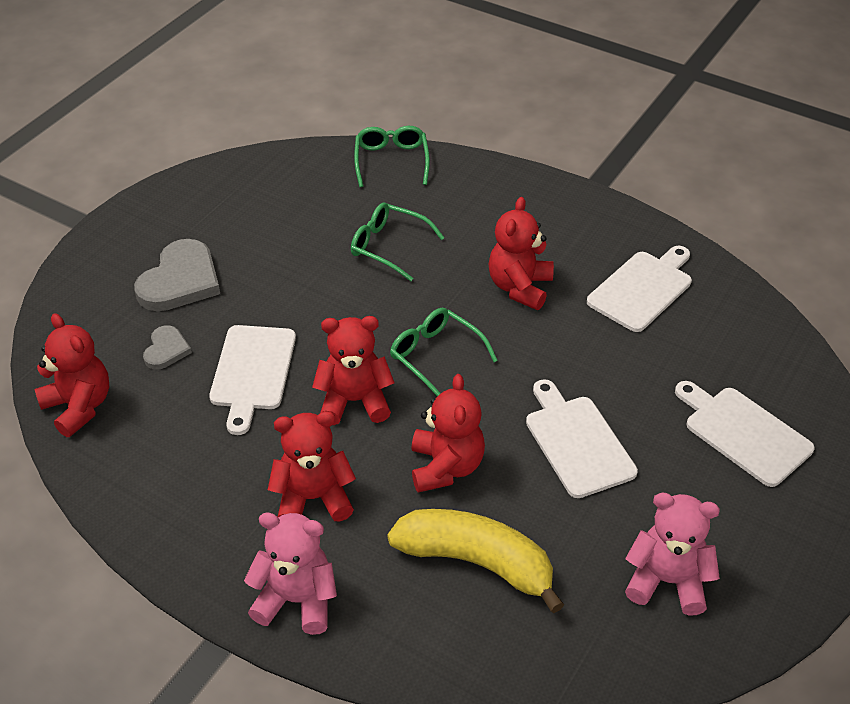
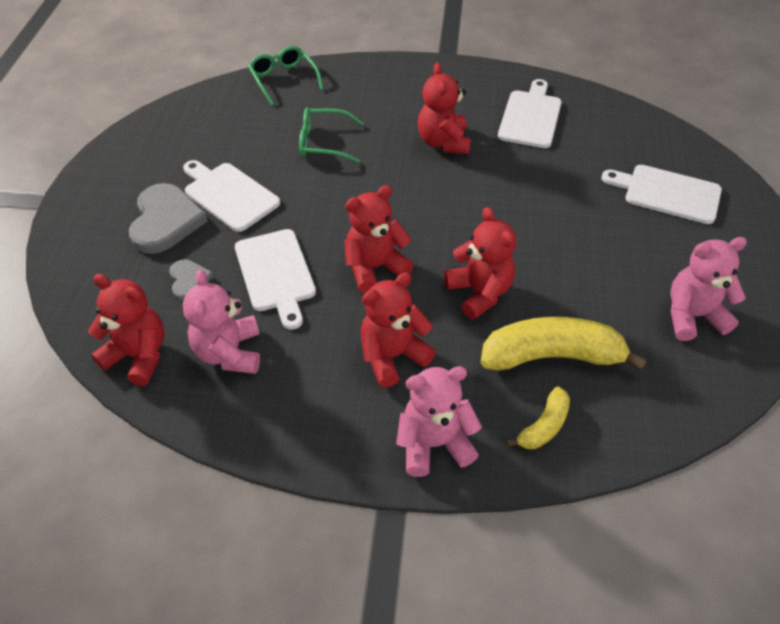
camera: 25 degrees left, 5 degrees up
(161, 435) = (229, 352): none -> pink teddy bear
(417, 629) = (543, 426): none -> yellow banana
(436, 356) = (415, 212): green glasses -> none
(577, 442) = (561, 240): white cutting board -> white cutting board (229, 195)

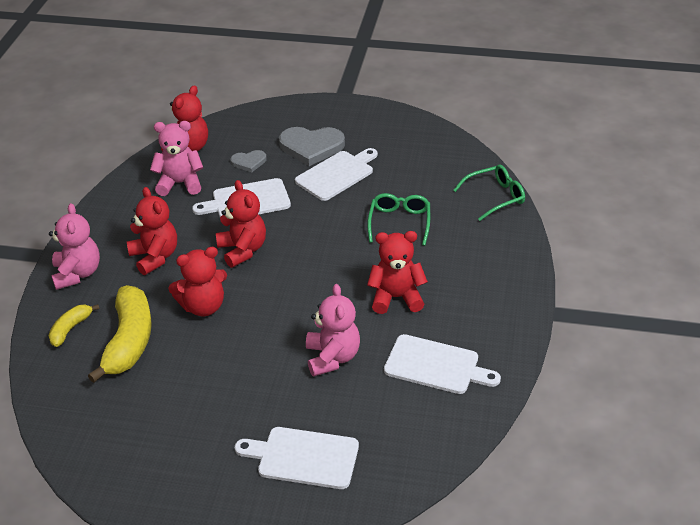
camera: 95 degrees right, 10 degrees down
(543, 426) = (70, 329): yellow banana -> yellow banana turned 75 degrees clockwise
(667, 193) = (303, 457): white cutting board -> white cutting board turned 105 degrees counterclockwise
(692, 316) = (143, 439): pink teddy bear -> pink teddy bear (332, 358)

